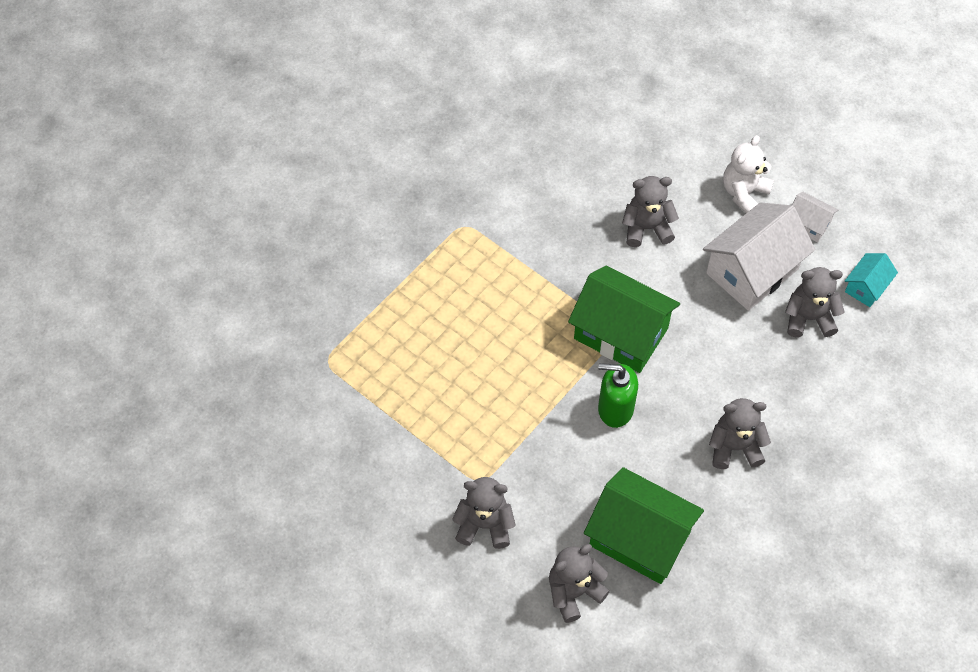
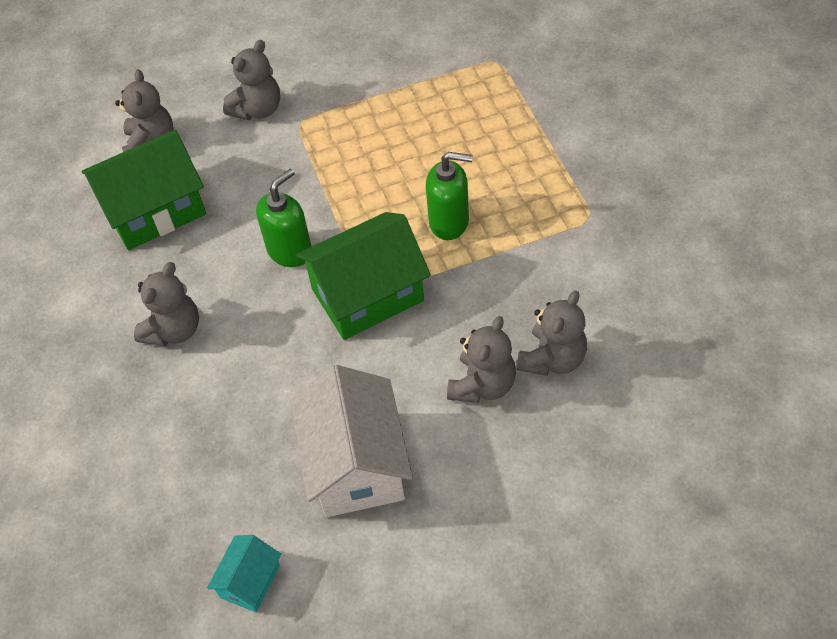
camera: 125 degrees right, 5 degrees down
(522, 313) = (449, 222): none -> green soap dispenser
(744, 193) = (468, 519): white teddy bear -> none
(808, 224) = (378, 569): white house -> none
(808, 318) = (257, 488): grey teddy bear -> grey teddy bear (552, 359)
(866, 287) = (249, 581): turquoise house -> turquoise house turned 45 degrees clockwise

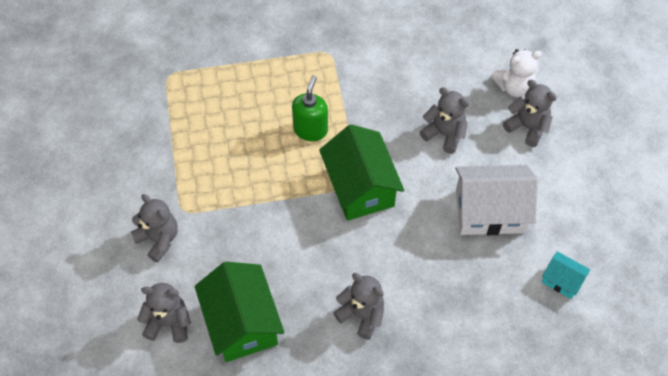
camera: 85 degrees left, 5 degrees up
(290, 250) = (309, 231): green soap dispenser -> none
(552, 359) = (433, 94): grey teddy bear -> grey teddy bear (527, 127)
(602, 472) = (514, 87): none -> white teddy bear

